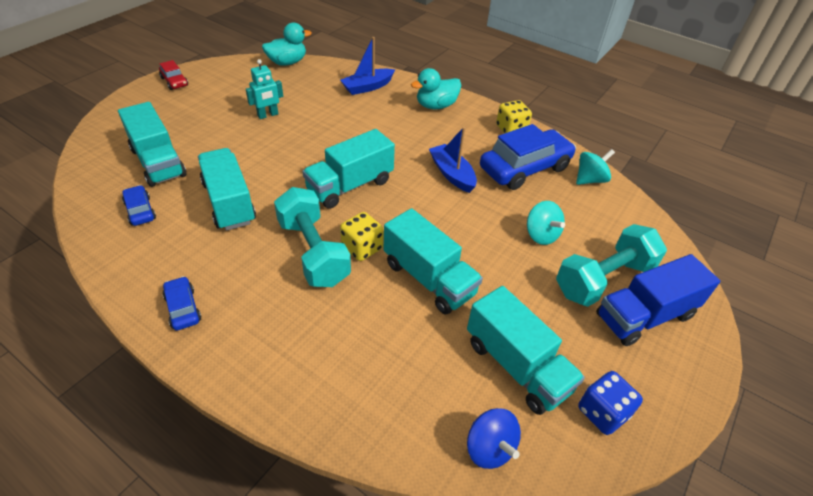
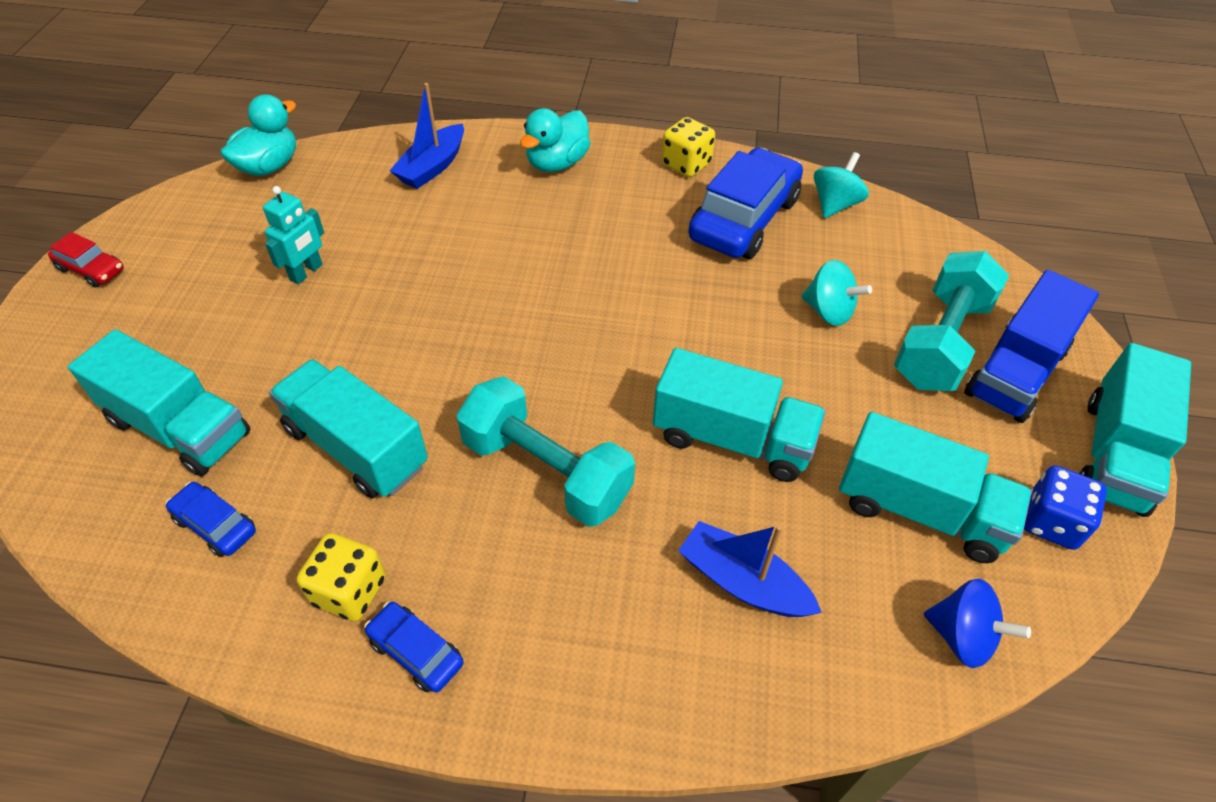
camera: 25 degrees left, 5 degrees up
(350, 186) = (523, 342): turquoise truck -> turquoise truck (1114, 454)
(362, 248) = (611, 433): yellow dice -> yellow dice (349, 591)
(452, 174) = (654, 266): blue boat -> blue boat (743, 582)

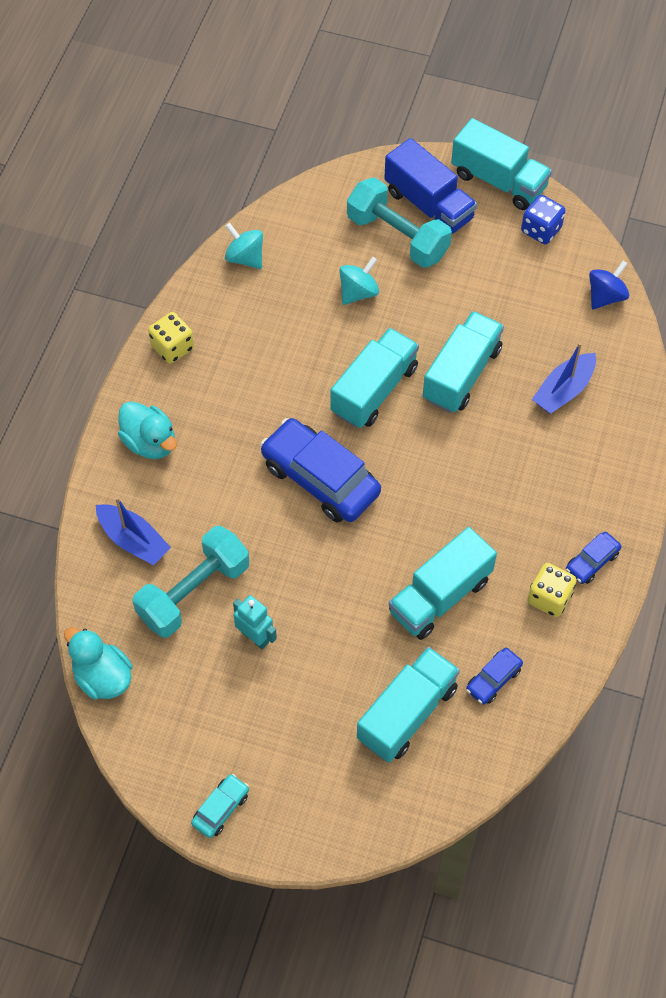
camera: 80 degrees left, 10 degrees up
(91, 269) = (220, 808): red car -> turquoise car
(546, 471) = (474, 483): turquoise dumbbell -> turquoise dumbbell (193, 592)
(743, 219) = (250, 322): blue car -> blue car (320, 479)
(920, 510) = (526, 290): turquoise truck -> turquoise truck (374, 390)

